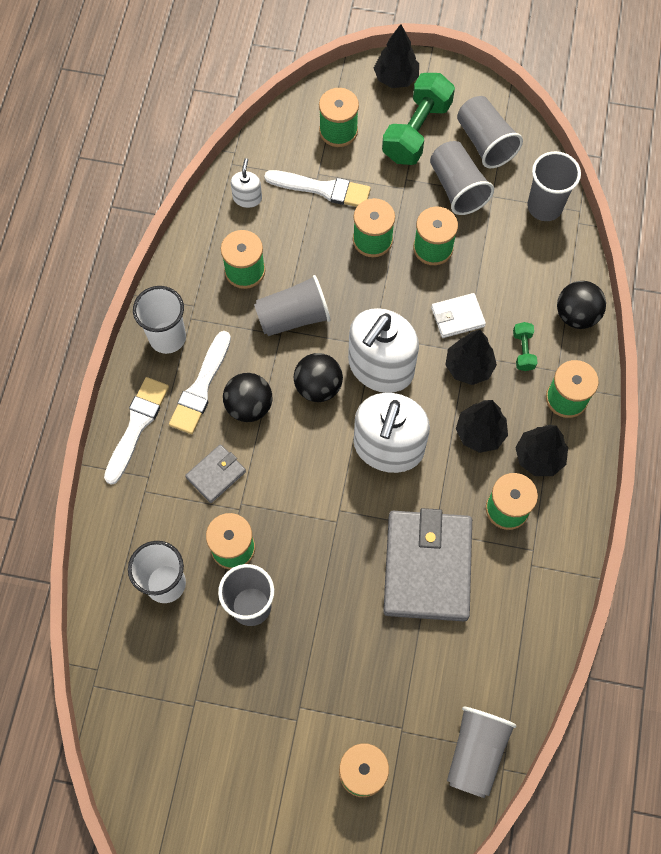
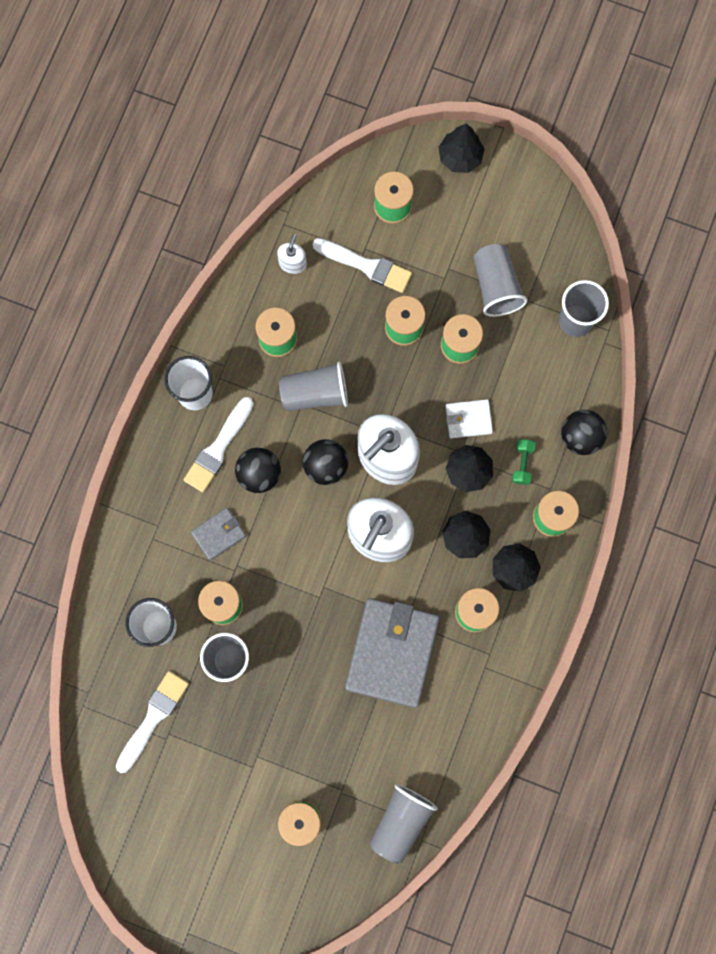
camera: 10 degrees right, 10 degrees up
(137, 426) = (154, 475): white brush -> white brush (153, 718)
(416, 131) = (469, 219): green dumbbell -> none
(485, 142) = (533, 242): grey cup -> none

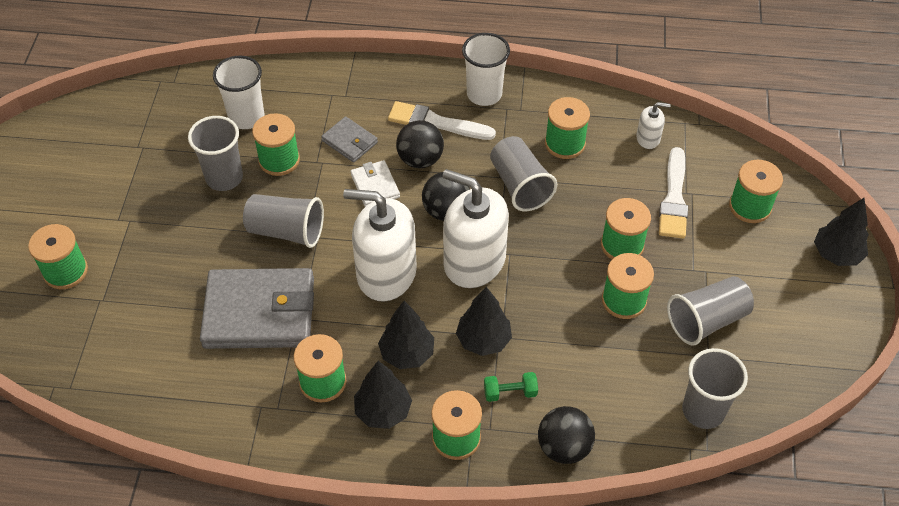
camera: 75 degrees right, 25 degrees down
(153, 718) = (156, 132): white brush -> none
(401, 822) = (72, 362): grey cup -> grey cup (286, 231)
(468, 419) = (542, 327): white wallet -> white wallet (375, 186)

